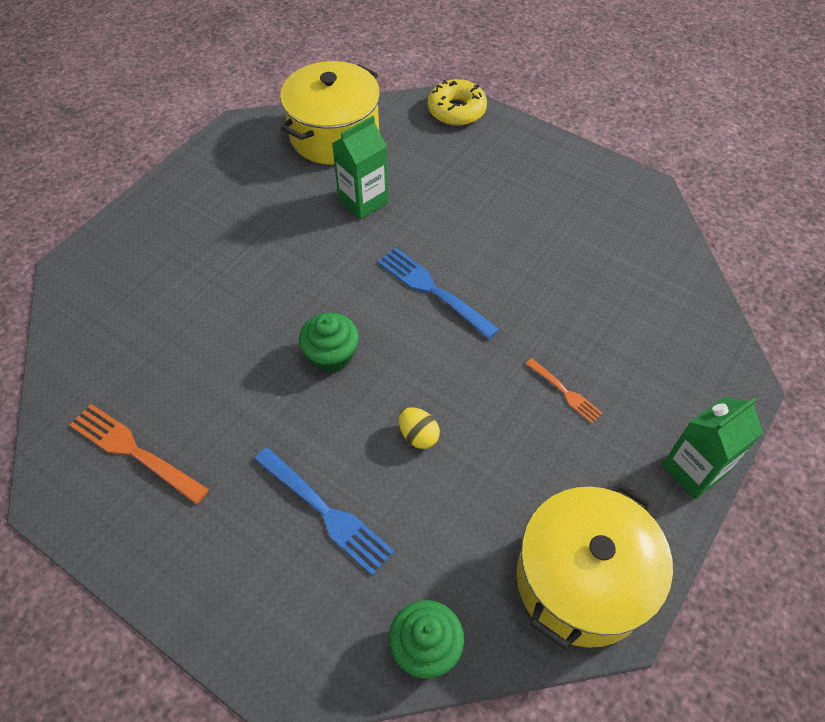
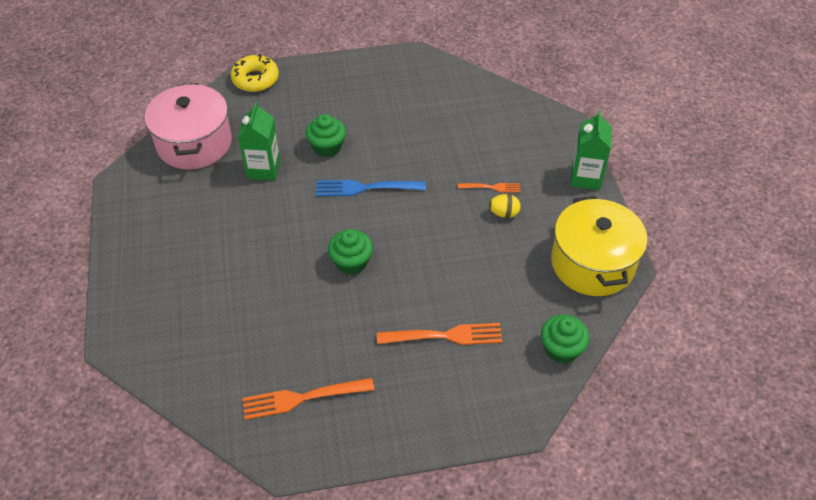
camera: 45 degrees left, 5 degrees down
(325, 512) = (445, 336): blue fork -> orange fork
(334, 135) = (194, 143): yellow pot -> pink pot
(418, 435) = (446, 263): yellow egg -> yellow egg (504, 213)
(445, 221) = (327, 147): none -> green cupcake

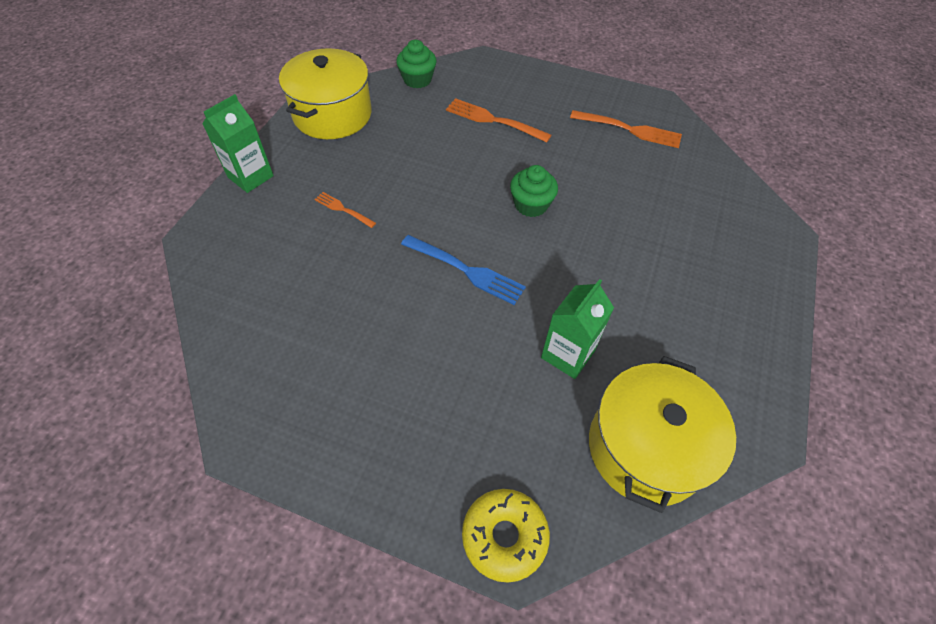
camera: 150 degrees left, 5 degrees up
(194, 143) = (645, 448): pink pot -> yellow pot
(327, 147) = (474, 346): green cupcake -> none
(504, 213) = (358, 181): yellow egg -> none

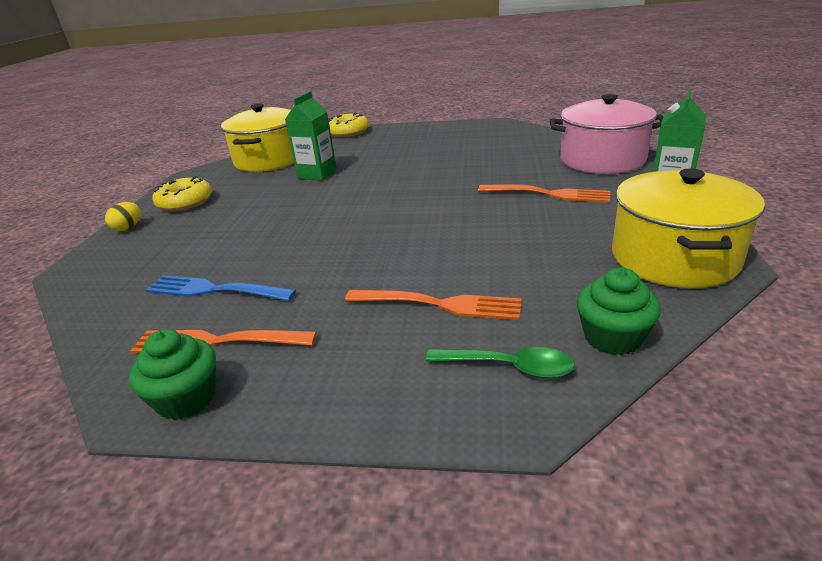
camera: 170 degrees right, 25 degrees down
(237, 253) = (602, 160): none -> pink pot
(343, 209) = (548, 194): orange fork -> orange fork, size x1.75
(466, 270) = (407, 188): blue fork -> blue fork (215, 290)
(475, 79) = (509, 367): none -> green spoon
(531, 205) = (359, 234): green cupcake -> green cupcake (186, 398)
(732, 337) = (185, 202): none -> yellow donut
(776, 297) = (128, 228): none -> yellow egg

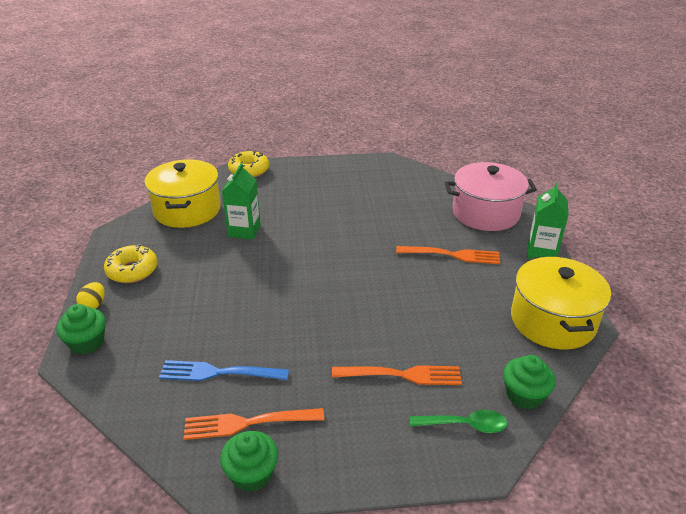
camera: 15 degrees left, 5 degrees up
(98, 257) = (87, 342): none -> green cupcake

